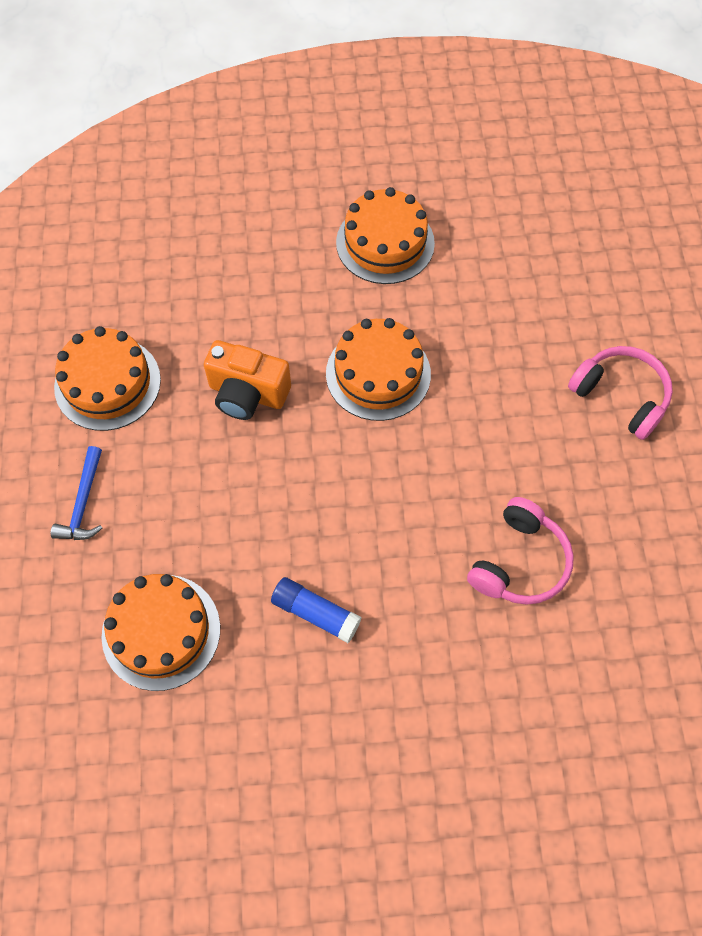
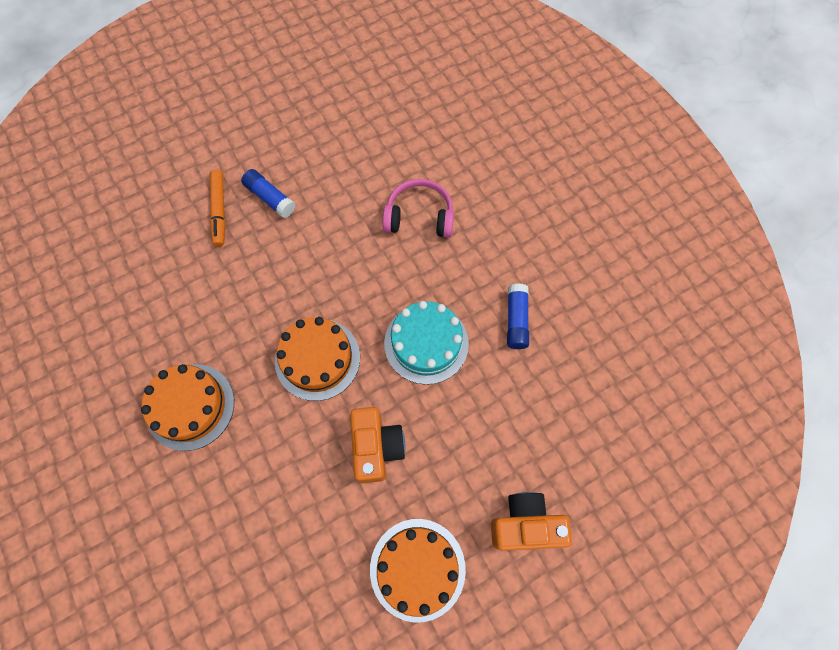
camera: 115 degrees left, 5 degrees up
(83, 503) = (525, 524): blue hammer -> orange camera
(161, 631) = (583, 412): orange cake -> none
(339, 494) = (426, 343): none -> turquoise cake
(620, 396) = (270, 198): pink headphones -> blue glue stick
(623, 337) = (219, 211): none -> orange marker

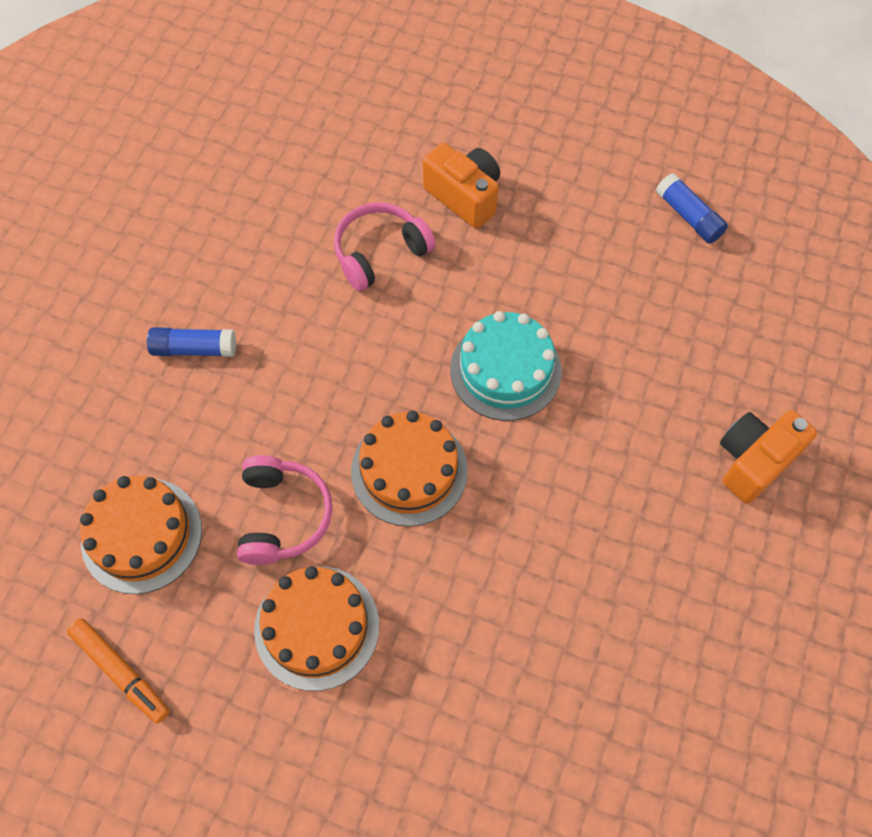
camera: 40 degrees left, 5 degrees down
(219, 211) = (146, 404): orange marker -> orange marker (121, 672)
(229, 329) = (282, 516): none -> pink headphones
(376, 447) = (552, 506): orange camera -> orange camera (464, 196)
(417, 569) = (697, 583): orange cake -> orange cake (141, 535)
(516, 320) = (571, 282): blue glue stick -> blue glue stick (688, 216)

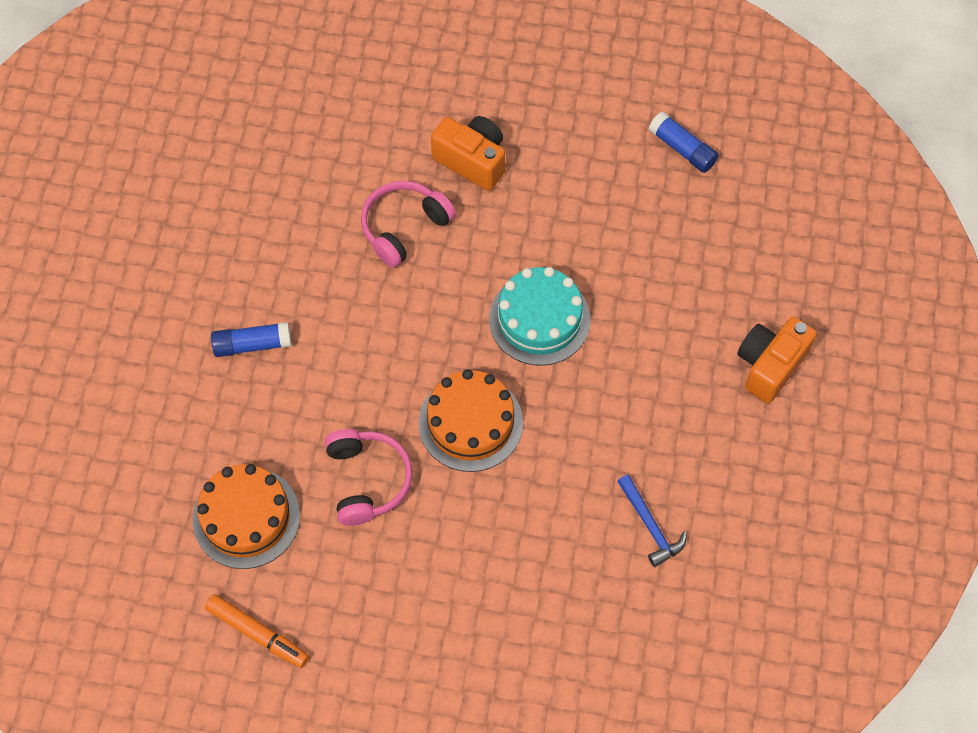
camera: 10 degrees left, 0 degrees up
(317, 627) = (417, 568): orange cake -> none
(591, 623) = (650, 526): none -> blue hammer

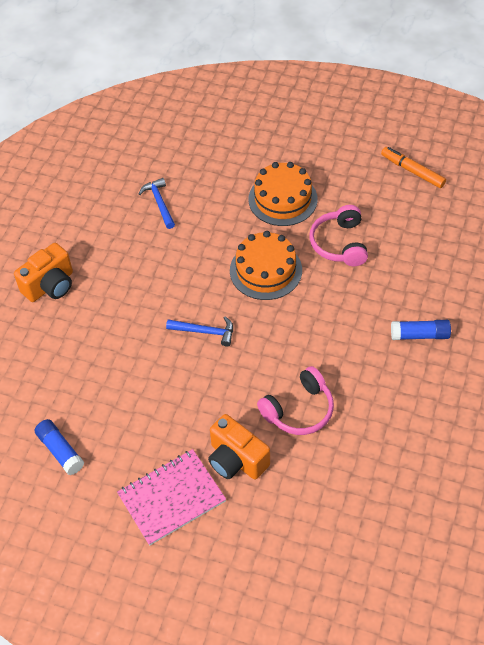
camera: 170 degrees left, 10 degrees down
(246, 517) = (421, 230): orange cake -> orange cake (282, 199)
(539, 112) = (171, 498): none -> pink notebook
(539, 319) = (205, 332): turquoise cake -> blue hammer

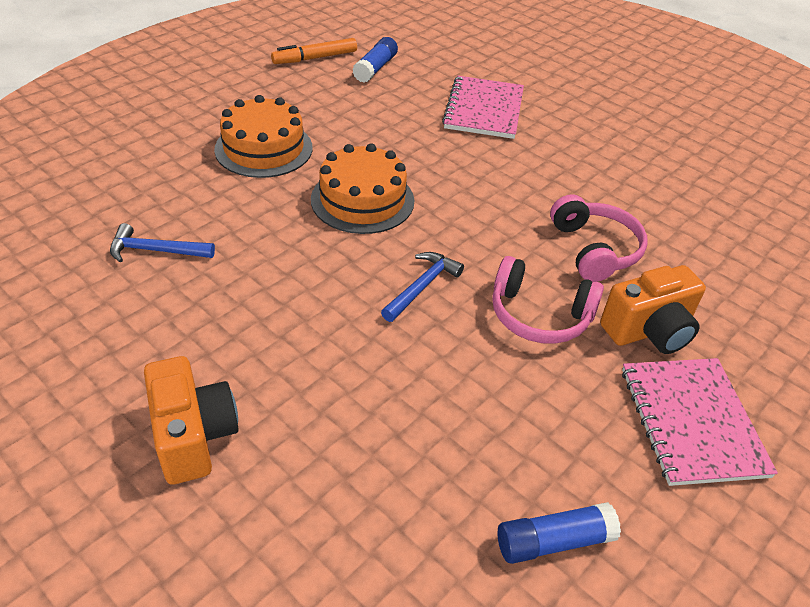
camera: 70 degrees left, 10 degrees down
(340, 243) = (370, 134): pink headphones -> pink headphones (539, 315)
(420, 335) = (536, 131): blue glue stick -> blue glue stick (375, 68)
(424, 293) = (483, 109): none -> pink notebook

